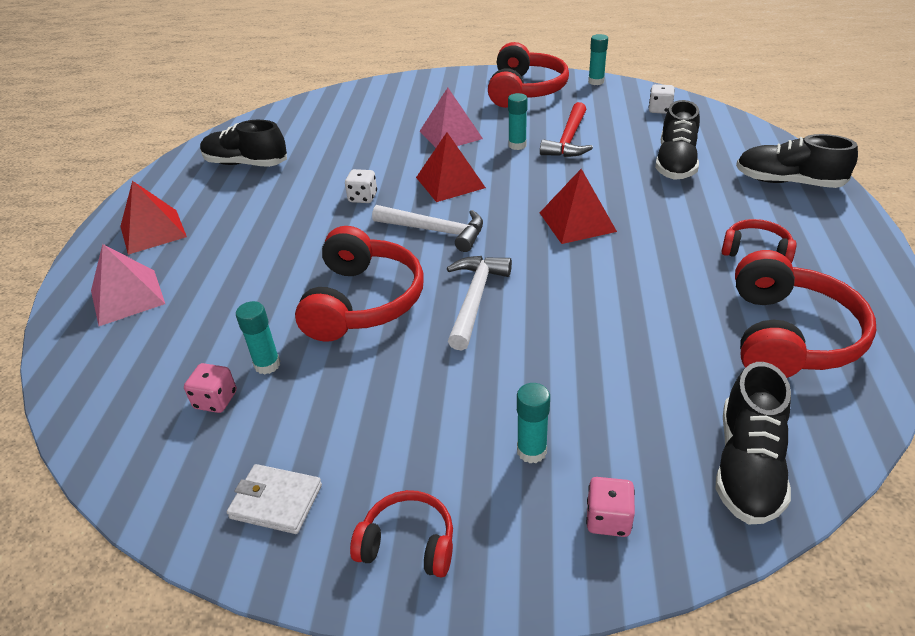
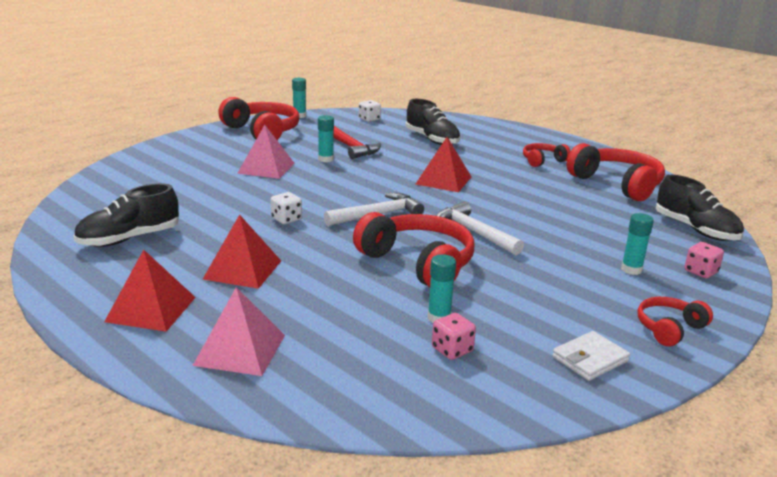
camera: 55 degrees left, 15 degrees down
(450, 182) = (327, 190): red pyramid -> red pyramid (242, 269)
(788, 182) = (497, 131): black shoe -> none

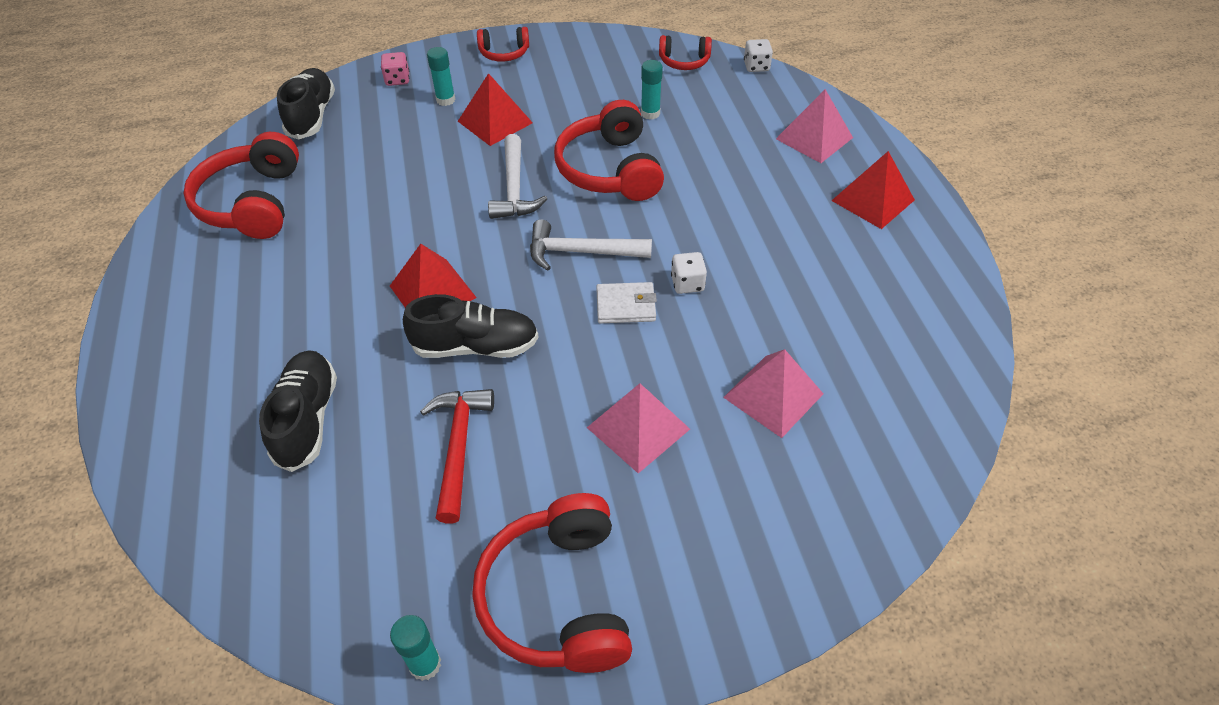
camera: 145 degrees left, 25 degrees up
(129, 239) = (879, 313): black shoe -> black shoe (476, 346)
(194, 192) = (773, 395): none -> pink pyramid
(242, 269) = (775, 219): red pyramid -> red pyramid (495, 122)
(326, 159) = (531, 420): turquoise glue stick -> none
(369, 119) = (310, 569): white dice -> white dice (756, 66)
(452, 350) = (667, 89): pink dice -> none
(543, 161) = (249, 285): red headphones -> red headphones (684, 61)
(590, 359) = (586, 54): white wallet -> white wallet (625, 305)

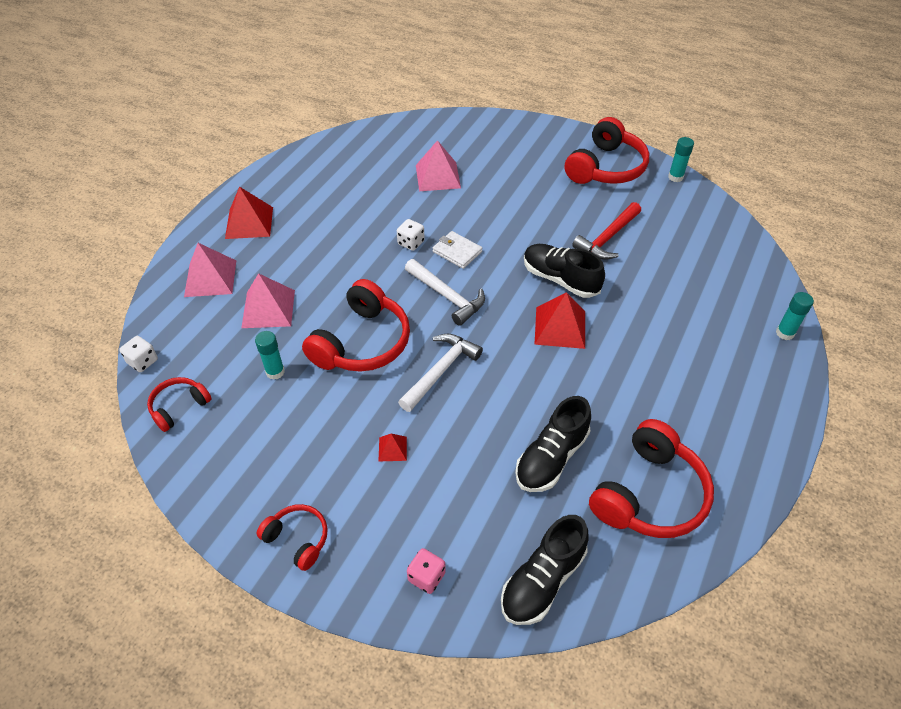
camera: 140 degrees left, 0 degrees up
(307, 419) = (681, 295): black shoe -> black shoe (551, 458)
(445, 100) = (408, 509): turquoise glue stick -> turquoise glue stick (785, 333)
(495, 122) = (392, 448): red pyramid -> red pyramid, size x0.50
(638, 428) = (513, 199): pink pyramid -> pink pyramid (268, 309)
(684, 61) = (179, 407): red headphones -> red headphones turned 90 degrees counterclockwise

